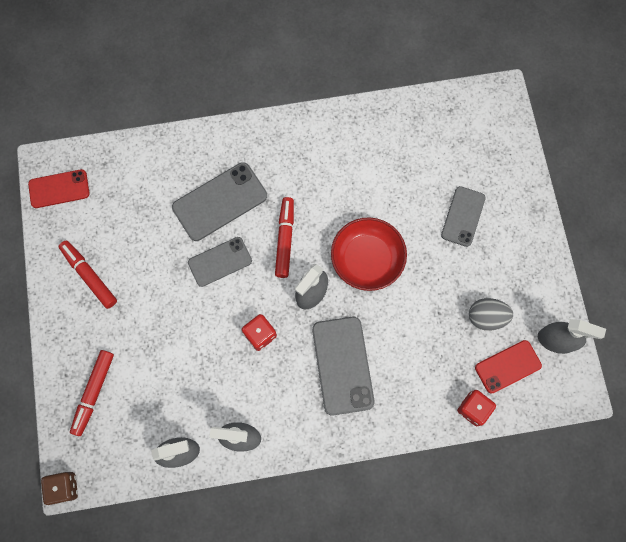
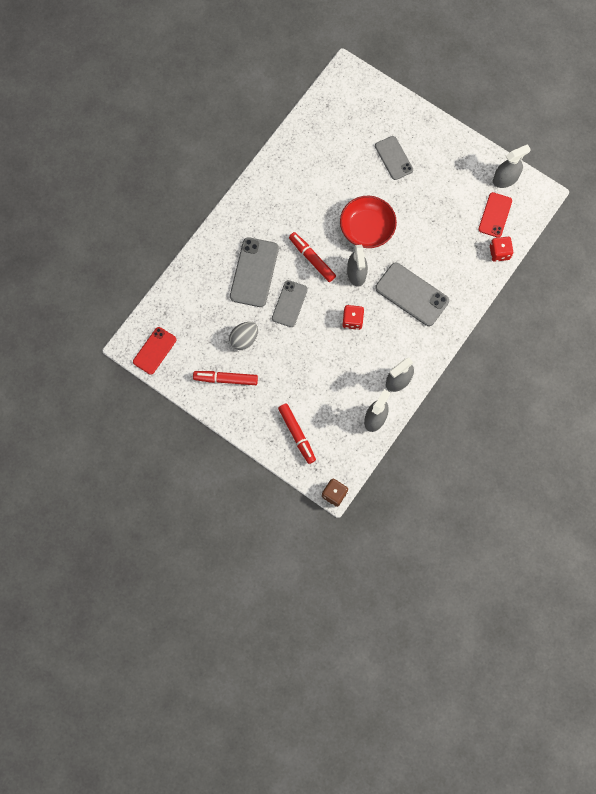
camera: 45 degrees left, 0 degrees up
(486, 317) = (459, 200): grey egg -> grey egg (244, 339)

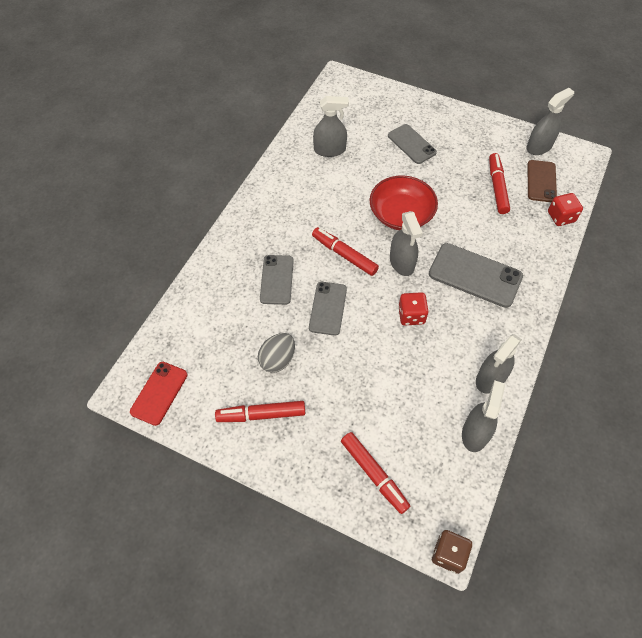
camera: 10 degrees left, 15 degrees down
(254, 272) = (277, 280): grey phone -> grey phone, size x0.65
(320, 152) = (329, 150): none -> grey spray bottle
(455, 215) = (497, 187): none -> red marker
(495, 215) = (541, 181): red phone -> brown phone

